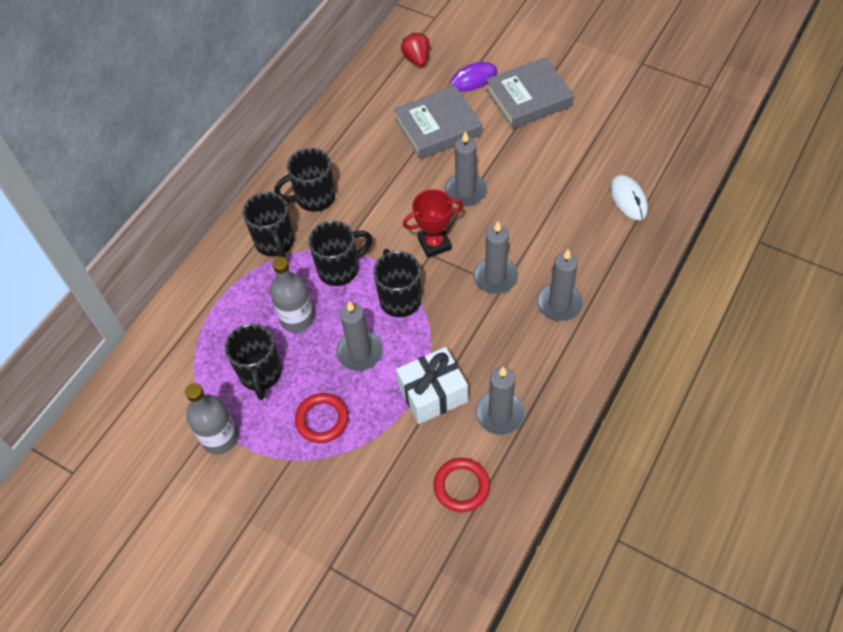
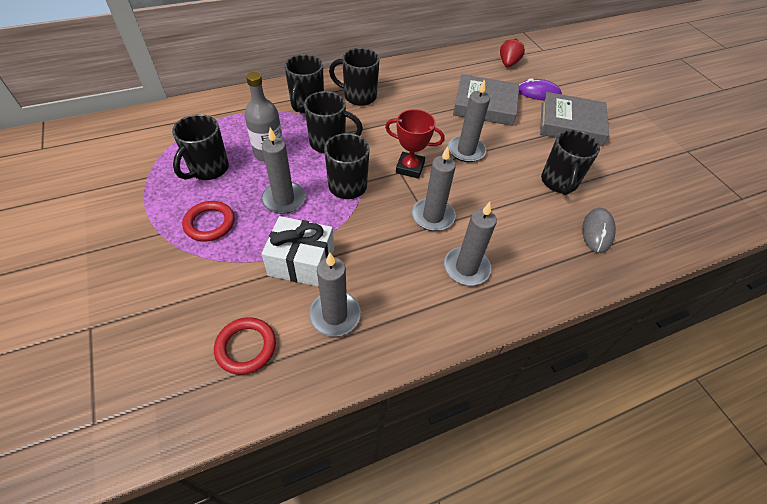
camera: 30 degrees right, 5 degrees down
(220, 438) = (138, 188): grey bottle -> none
(566, 171) = (559, 182): none -> black mug
(628, 199) = (597, 231): white mouse -> grey mouse

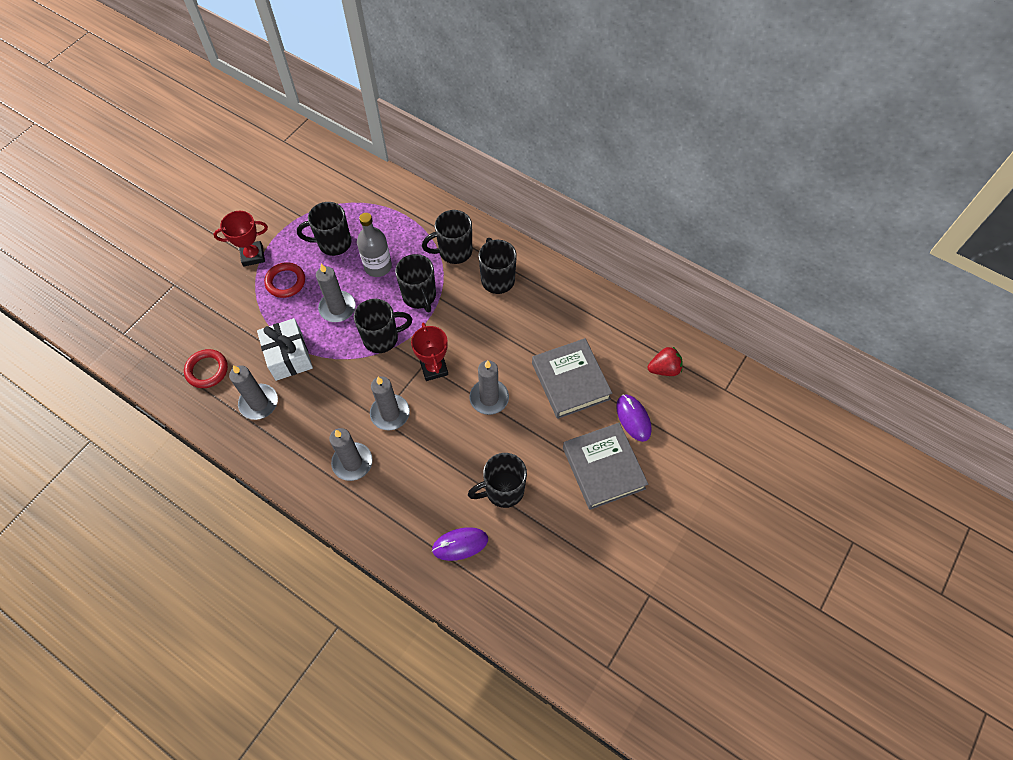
camera: 60 degrees right, 10 degrees up
(145, 235) = (253, 255): none -> red trophy
(597, 231) = (460, 544): grey mouse -> purple mouse

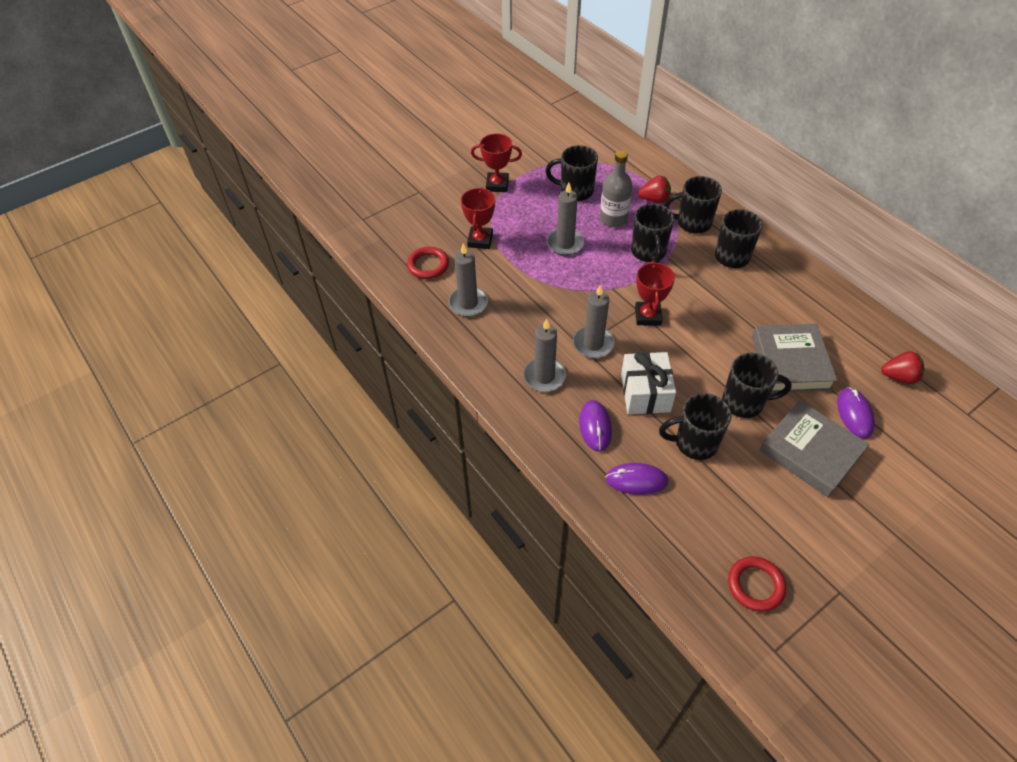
camera: 20 degrees right, 10 degrees down
(252, 326) = (480, 240): none -> red trophy
(285, 282) = (521, 212): red ring -> red ring (755, 585)
(289, 356) = (507, 272): white gift -> white gift (645, 393)
(382, 338) = (602, 278): black mug -> black mug (744, 402)
(411, 501) = (595, 427): none -> purple mouse
(412, 233) = (654, 200): none -> red strawberry
(489, 398) = (699, 356): grey candle -> none
(603, 468) = (810, 452): grey book -> grey book turned 45 degrees counterclockwise

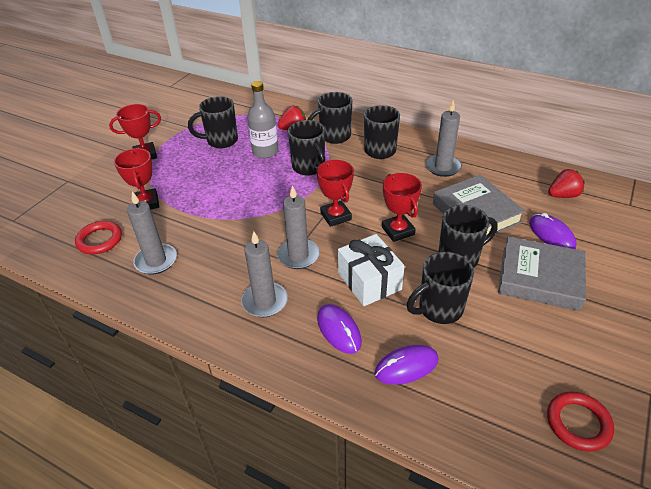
camera: 25 degrees left, 10 degrees down
(565, 244) = (231, 182): grey candle -> grey candle (443, 167)
(700, 353) = (398, 231): none -> red trophy

